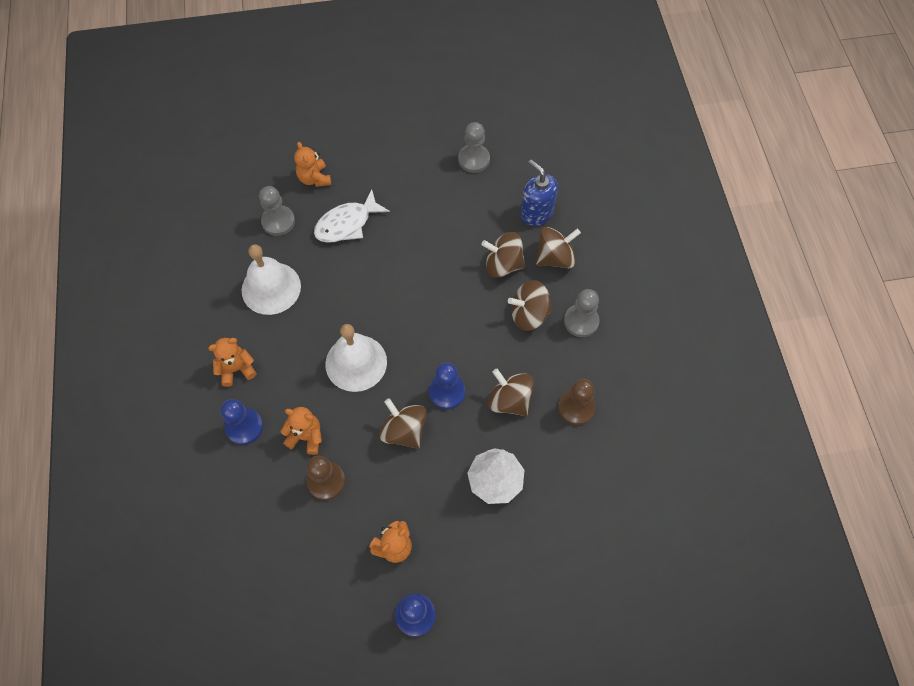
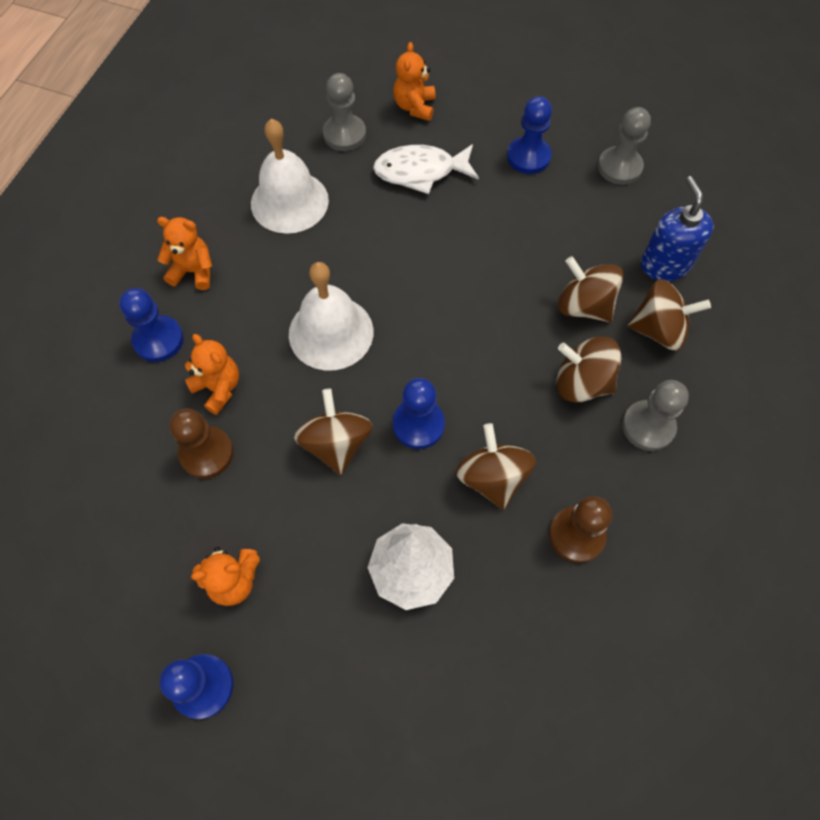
camera: 30 degrees right, 0 degrees up
(412, 179) = (528, 157): none -> blue pawn

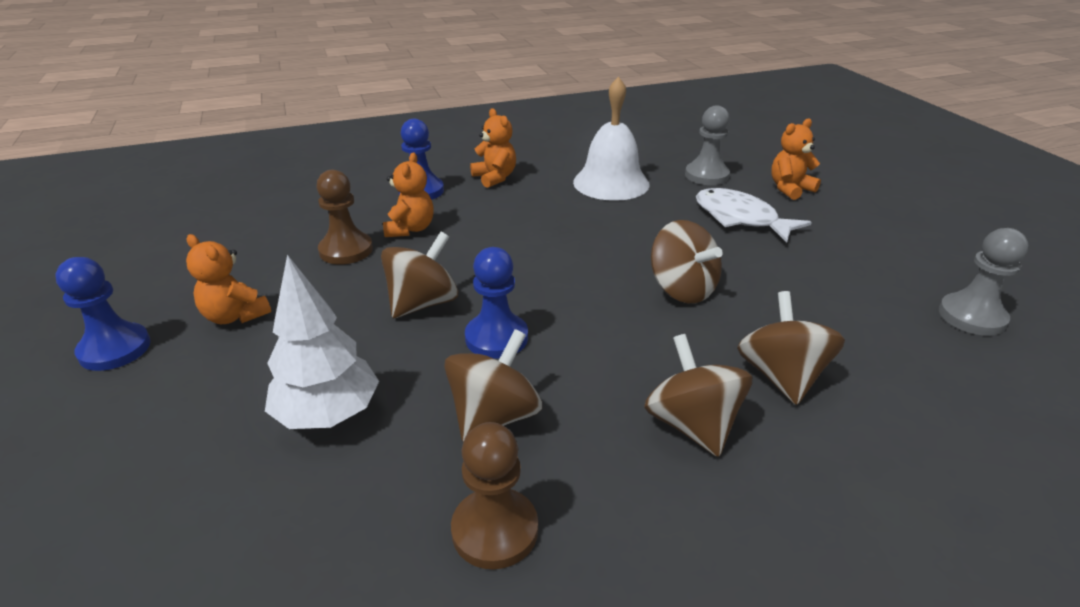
camera: 50 degrees right, 30 degrees down
(331, 332) = (526, 251): white bell -> none
(528, 157) = (864, 260): blue pawn -> none
(648, 426) = (719, 518): grey pawn -> none
(658, 330) = (853, 454): brown spinning top -> brown spinning top (682, 289)
(664, 264) = (937, 412): blue soap dispenser -> none

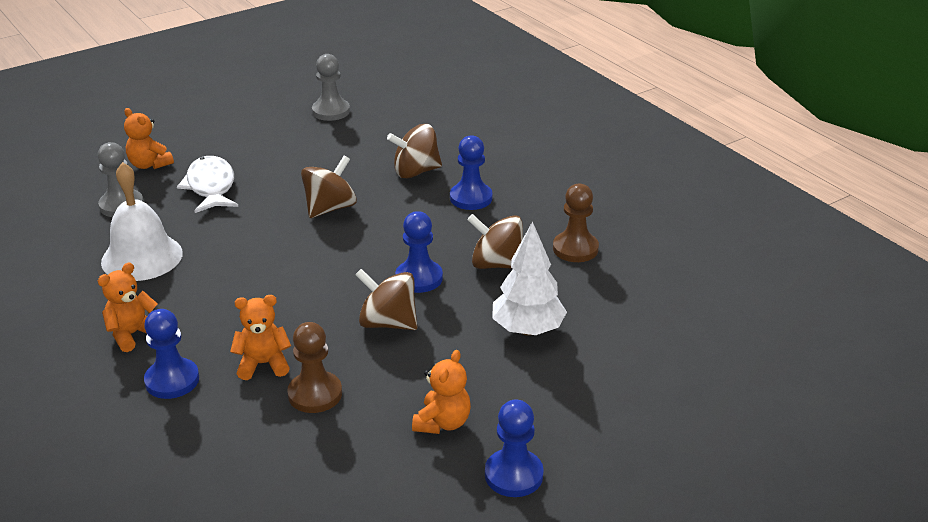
camera: 105 degrees left, 0 degrees up
(692, 425) = (471, 198): brown spinning top -> blue pawn
(740, 218) = (211, 187): white fish -> white fish turned 135 degrees clockwise

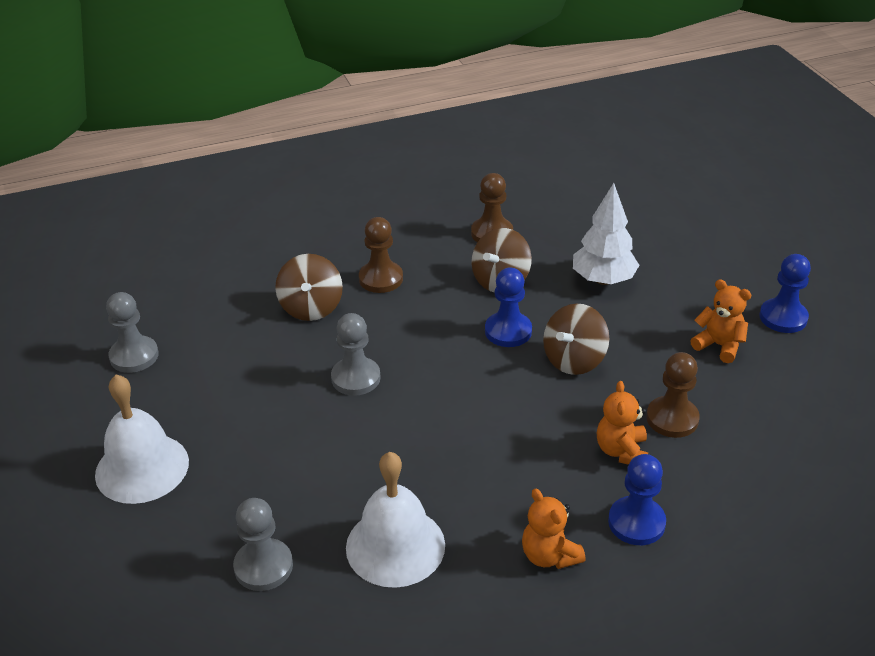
camera: 75 degrees left, 5 degrees up
(149, 164) = (170, 536): orange teddy bear -> none
(211, 187) = (260, 475): white fish -> none
(213, 140) = (142, 468): none -> white bell
(330, 208) = (356, 378): brown spinning top -> grey pawn
(471, 198) = (381, 279): blue pawn -> brown pawn

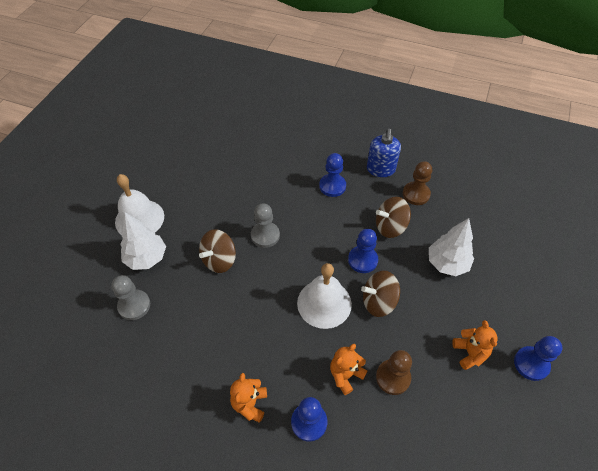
camera: 40 degrees right, 15 degrees up
(134, 356) = (190, 158): grey pawn -> none
(213, 504) = (146, 258): none -> white tree
(311, 307) = (285, 182): brown spinning top -> brown spinning top (219, 260)
(381, 279) = (332, 186): brown pawn -> blue pawn
(395, 546) = (192, 340): white bell -> white bell (324, 303)
(420, 230) = (380, 169): none -> blue soap dispenser

